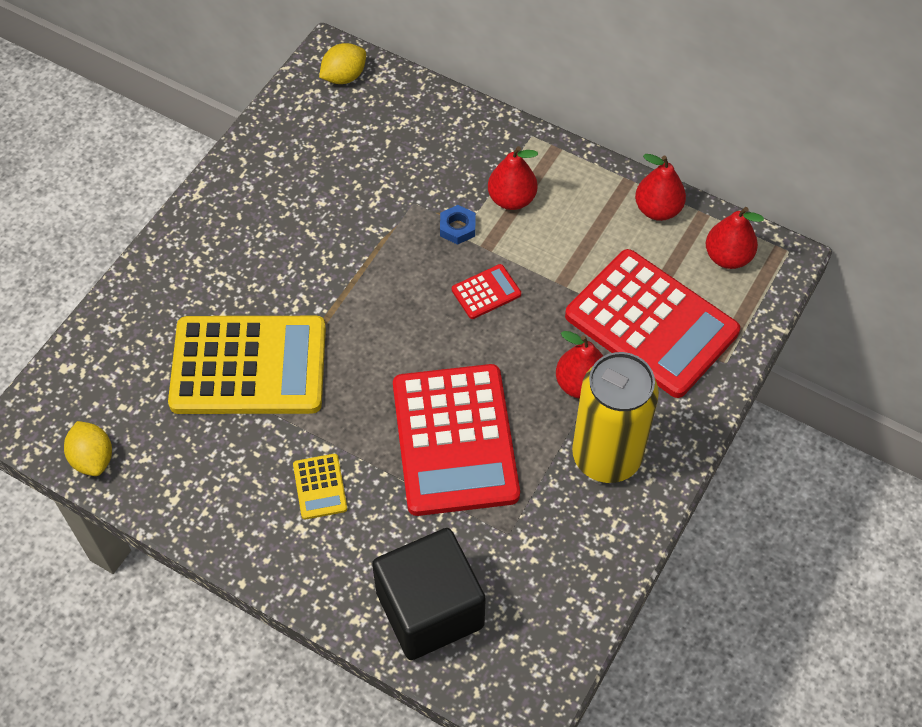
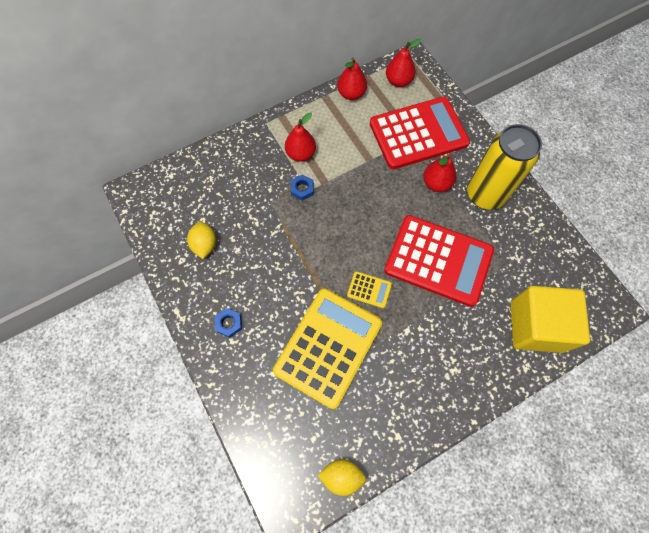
camera: 60 degrees left, 10 degrees up
(217, 245) = (229, 323): none -> blue nut
(320, 487) = (432, 346): yellow calculator -> yellow calculator (369, 290)
(344, 77) = (154, 192): yellow lemon -> yellow lemon (205, 245)
(430, 609) = (536, 326): black cube -> yellow cube
(486, 292) = (353, 197): red calculator -> none

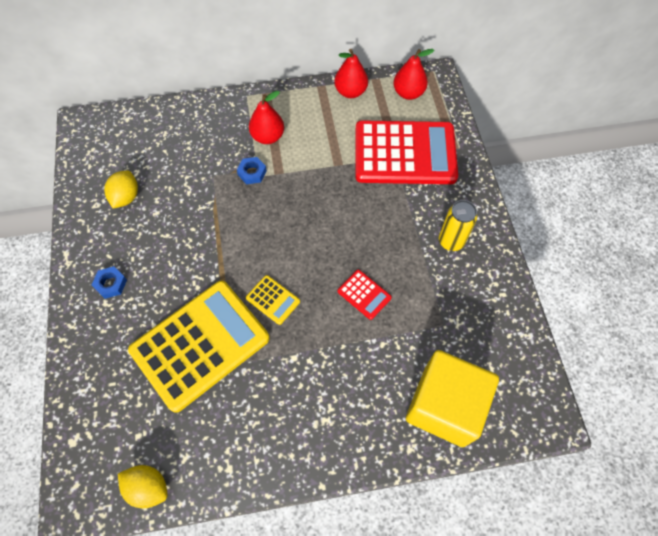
camera: 20 degrees right, 5 degrees down
(436, 183) = (400, 212): red pear -> none
(438, 260) = (364, 294): red calculator -> red calculator, size x0.41
(485, 195) = (451, 241): yellow can -> yellow can, size x0.55

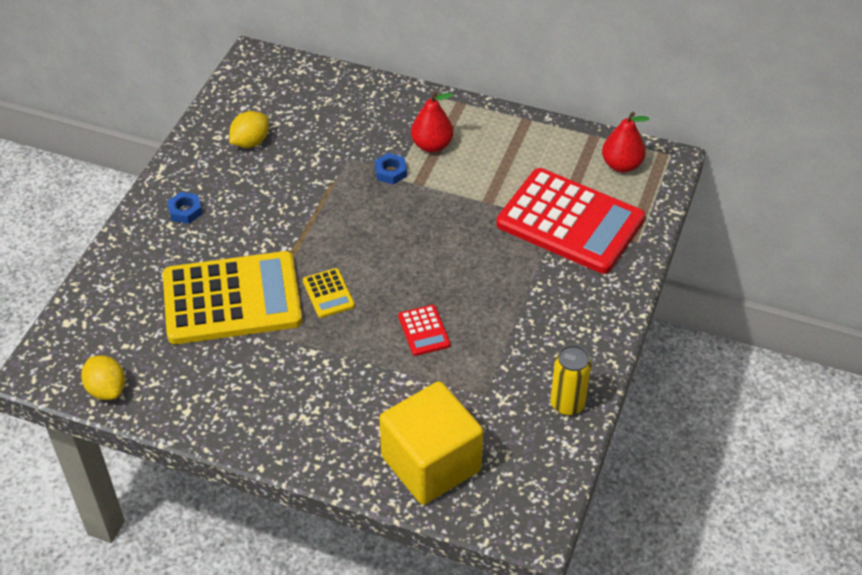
camera: 30 degrees right, 15 degrees down
(350, 92) = (555, 138): red pear -> none
(451, 241) = (556, 325): yellow can -> yellow can (567, 404)

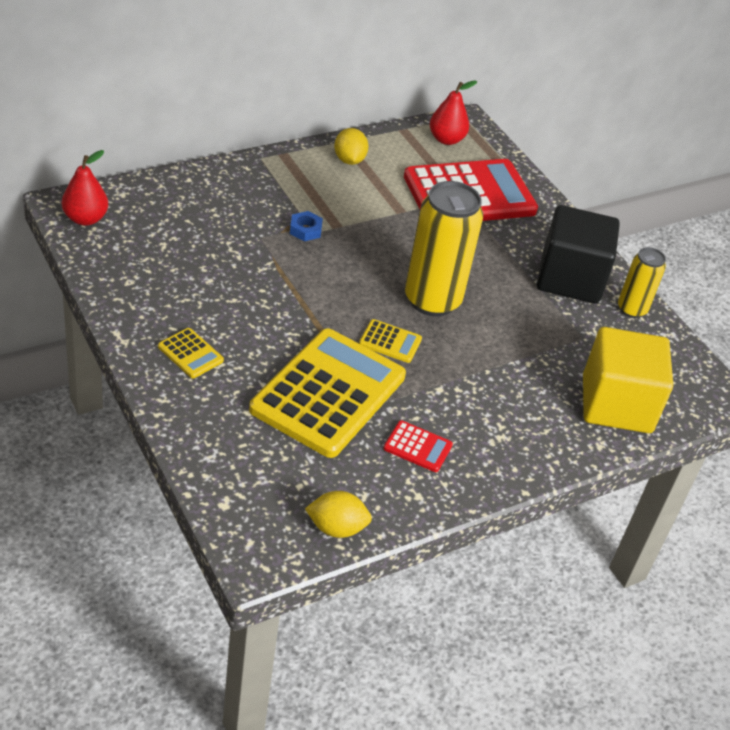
camera: 55 degrees left, 5 degrees down
(185, 211) = (190, 354): blue nut -> yellow calculator
(250, 142) = (164, 270): yellow lemon -> yellow lemon (349, 160)
(407, 285) = (432, 300): none -> yellow can
(424, 331) = (487, 323): red calculator -> red calculator (417, 447)
(432, 145) = (306, 194): red pear -> red pear (85, 219)
(551, 343) = (570, 278): none -> black cube

